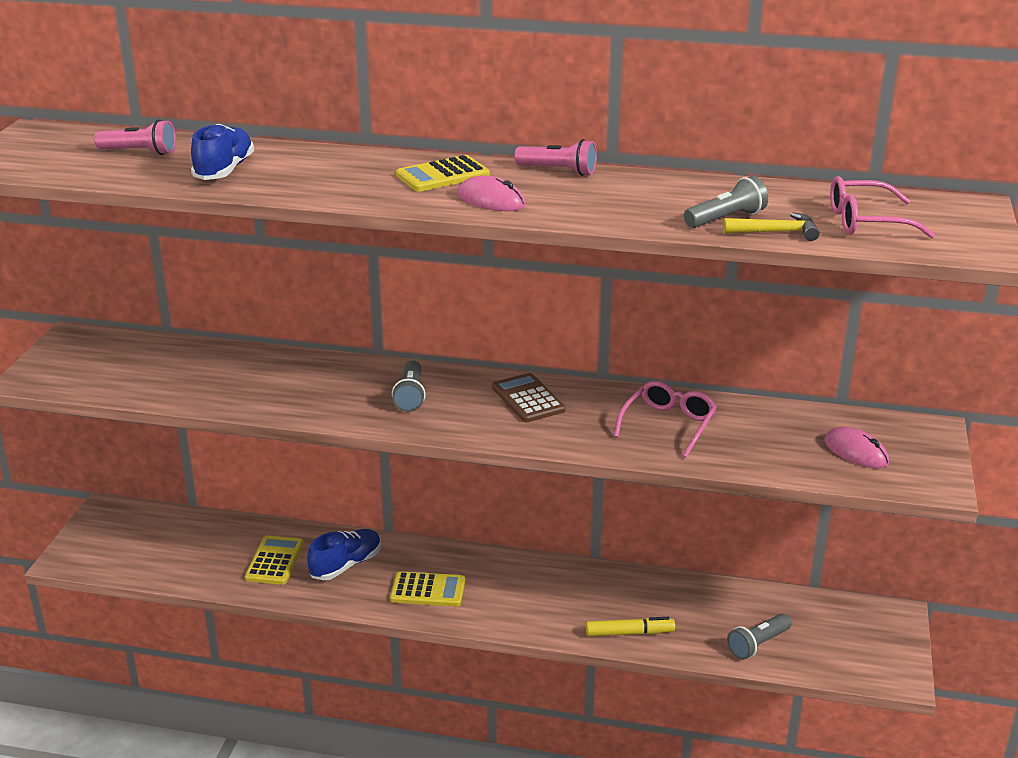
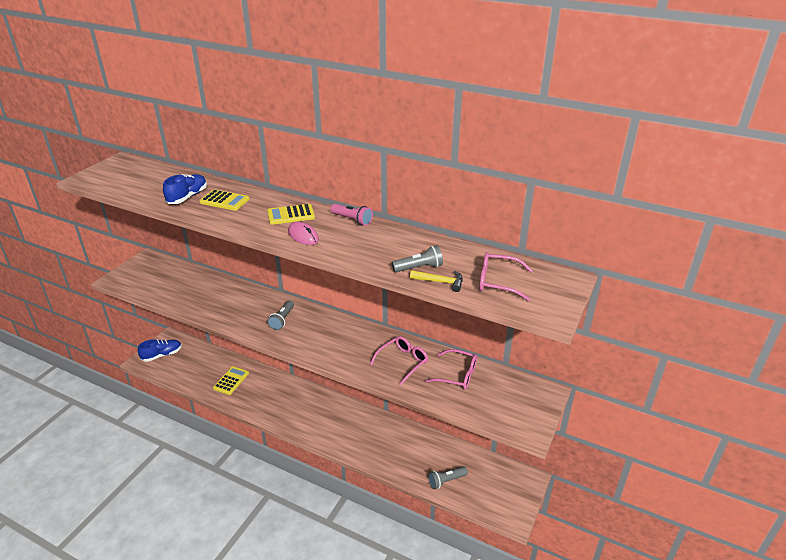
camera: 15 degrees right, 5 degrees up
(140, 152) = (157, 180): pink flashlight -> none
(346, 565) = (263, 390): blue shoe -> blue shoe (162, 355)
(428, 590) = (295, 412): yellow calculator -> yellow calculator (224, 201)
(528, 399) = (339, 332): brown calculator -> none
(629, 633) = (382, 459): yellow marker -> none
(772, 429) = (457, 375): none -> pink glasses
(856, 452) = (496, 399): pink mouse -> none

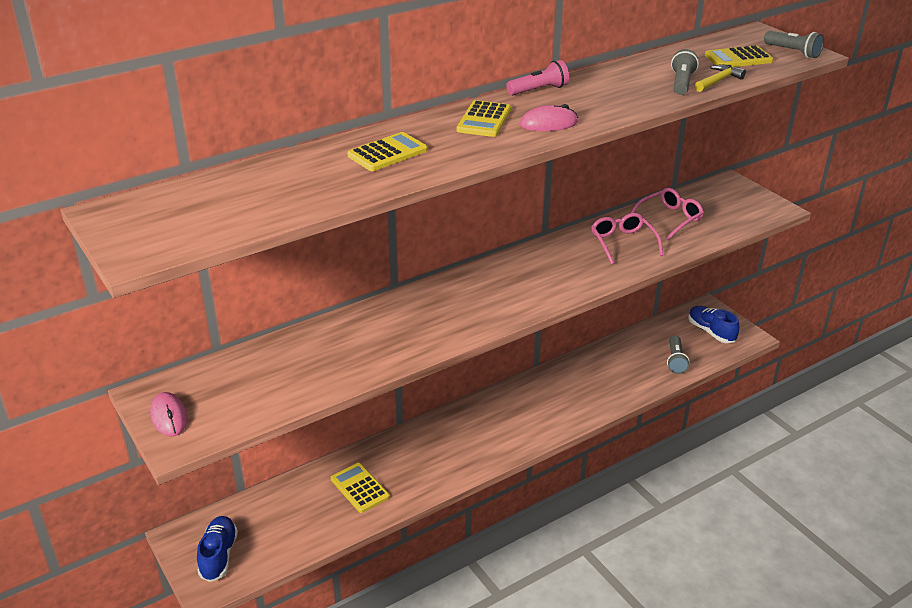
camera: 60 degrees left, 0 degrees up
(133, 270) = (169, 417): none -> pink mouse
(187, 197) = (339, 176): blue shoe -> blue shoe (711, 332)
(282, 320) = (464, 303): grey flashlight -> grey flashlight (793, 52)
(497, 282) = (738, 58): pink glasses -> yellow calculator

